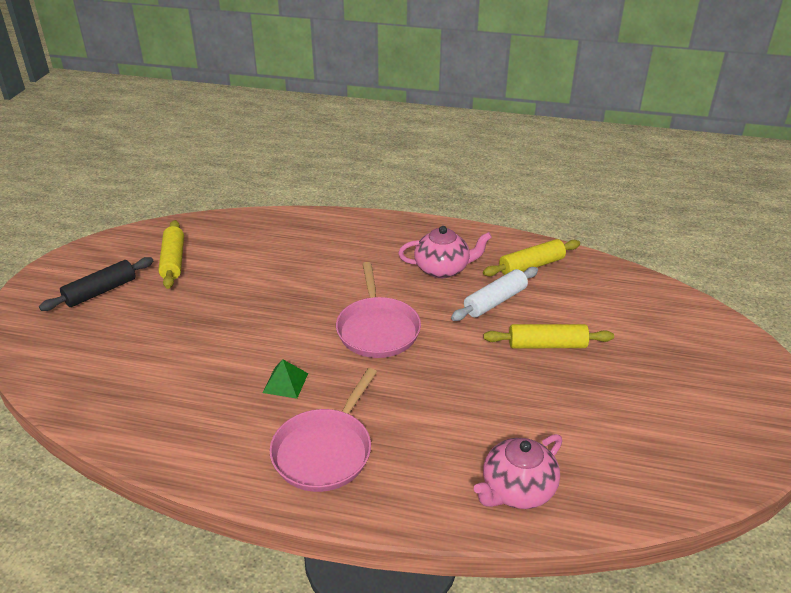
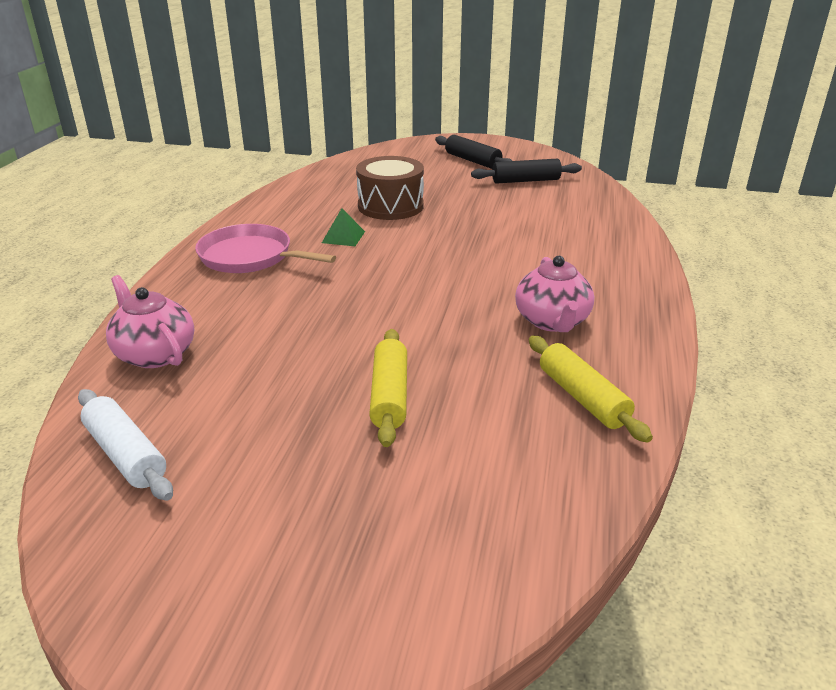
camera: 90 degrees right, 5 degrees down
(173, 261) = (526, 181): yellow rolling pin -> black rolling pin
(213, 351) = (390, 206): none -> brown drum
(377, 329) = (422, 279): pink pan -> none
(495, 301) = (484, 359): white rolling pin -> white rolling pin (126, 454)

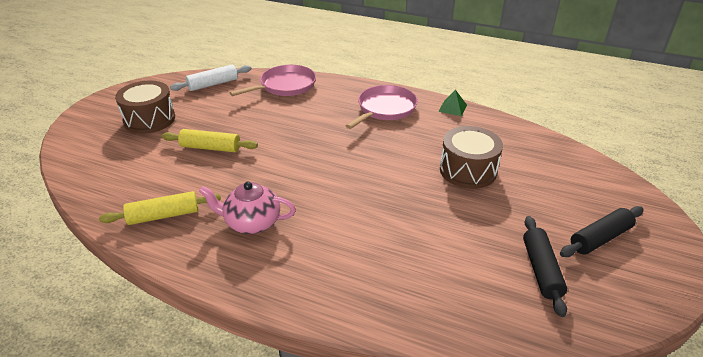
camera: 100 degrees right, 5 degrees up
(155, 354) = (285, 86): pink teapot -> pink pan
(295, 513) = (149, 119): none -> brown drum
(343, 237) = (409, 144): green pyramid -> green pyramid (452, 108)

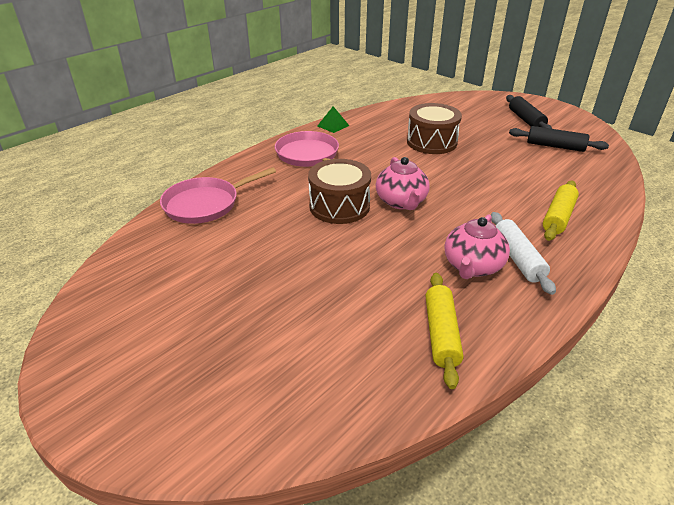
camera: 70 degrees left, 0 degrees up
(149, 119) = (192, 335): brown drum -> brown drum (339, 206)
(210, 148) = (311, 280): yellow rolling pin -> yellow rolling pin (558, 217)
(213, 84) = (141, 261): white rolling pin -> white rolling pin (517, 258)
(285, 86) = (205, 204): pink pan -> pink pan turned 105 degrees counterclockwise
(335, 169) = (401, 202): none -> pink teapot

